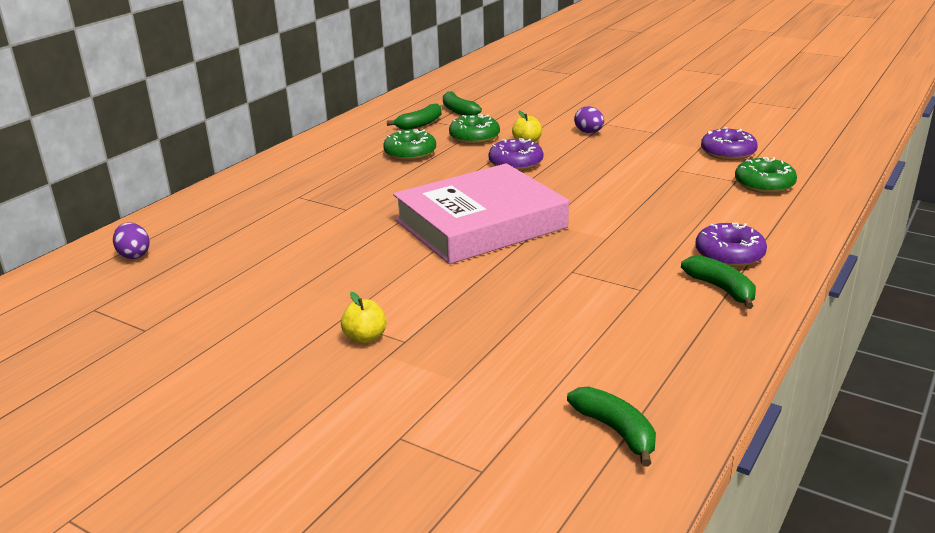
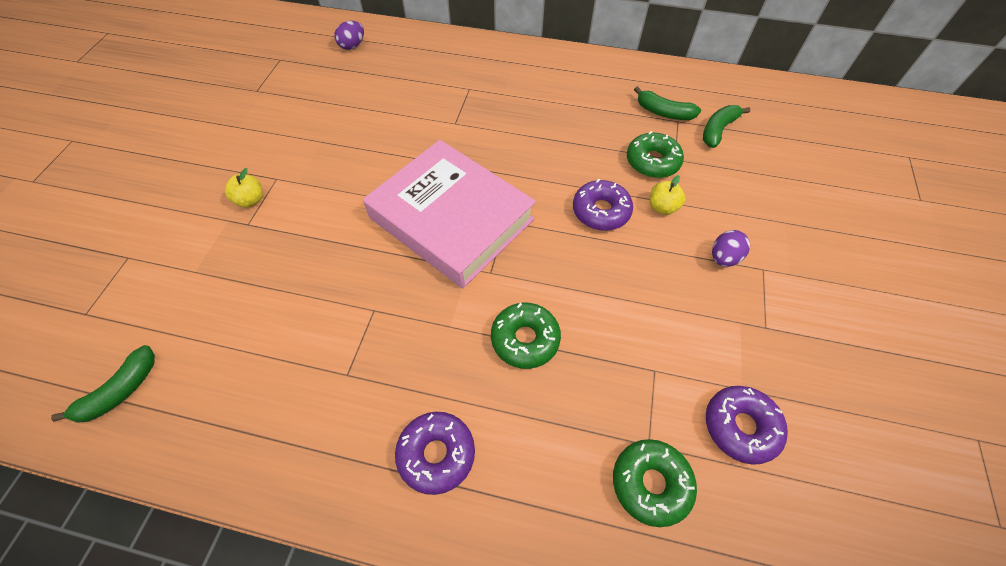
camera: 70 degrees right, 30 degrees up
(410, 153) = (587, 127): green donut -> green donut (525, 339)
(721, 289) = (356, 452): green banana -> none

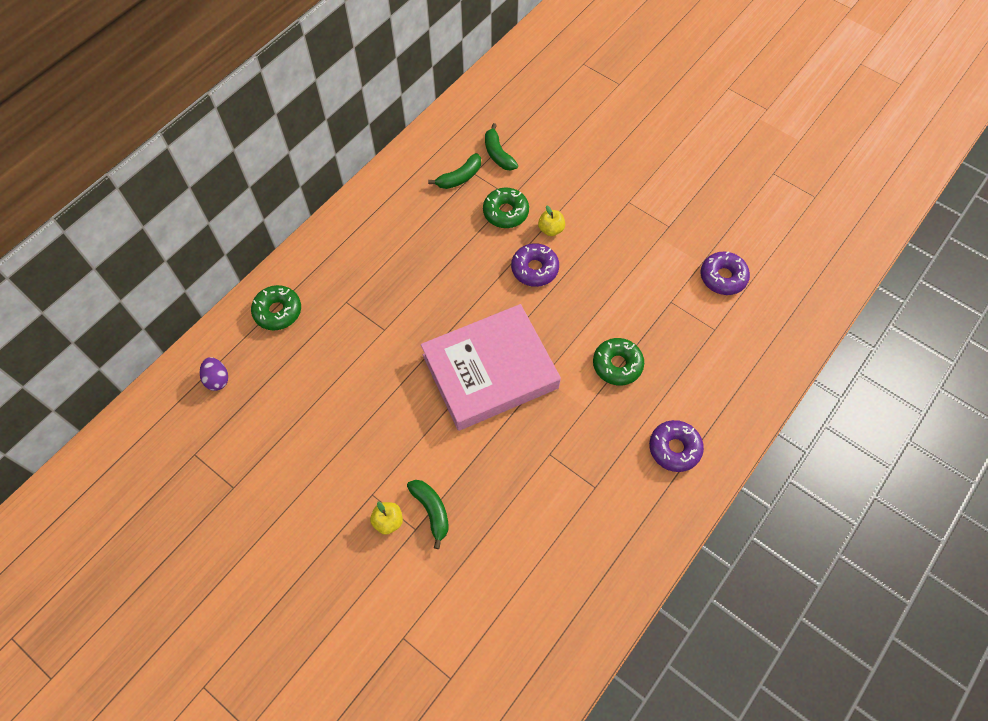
camera: 65 degrees left, 5 degrees up
(120, 391) = (540, 652): green banana -> green banana (431, 511)
(650, 483) = (736, 340): green donut -> green donut (278, 311)
(723, 258) = (610, 218): purple egg -> none

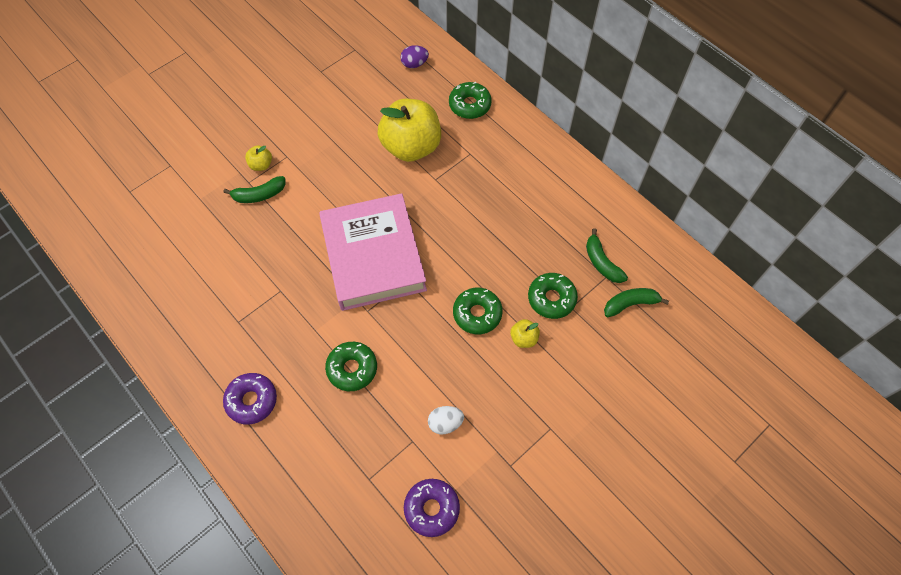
camera: 100 degrees right, 0 degrees up
(343, 361) = (411, 147): none -> yellow apple
(534, 269) = (477, 314): purple donut -> green donut
(647, 278) = (445, 423): none -> white egg

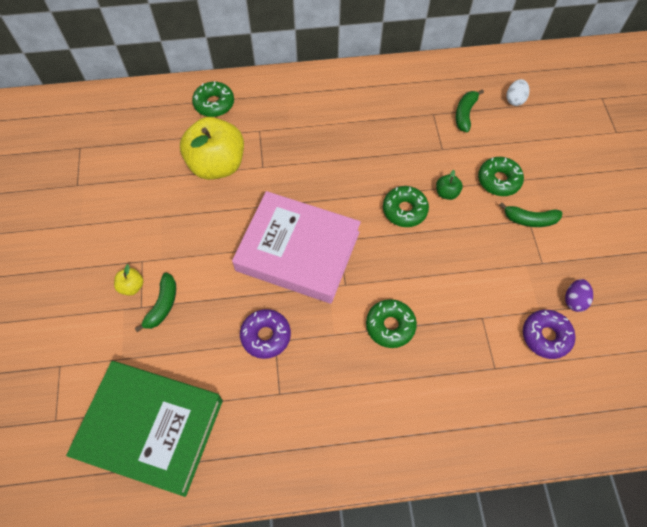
camera: 55 degrees left, 0 degrees up
(158, 254) = (151, 428): none -> green book
(252, 400) = (365, 423): purple donut -> purple donut (266, 336)
(414, 64) = (138, 115): purple egg -> purple egg (574, 300)
(445, 423) = (481, 286): white egg -> white egg (514, 100)
(523, 338) = (446, 193): yellow apple -> green apple
(551, 299) = (426, 156): green donut -> green donut (498, 180)
(601, 262) = (420, 109): green banana -> green banana (529, 220)

